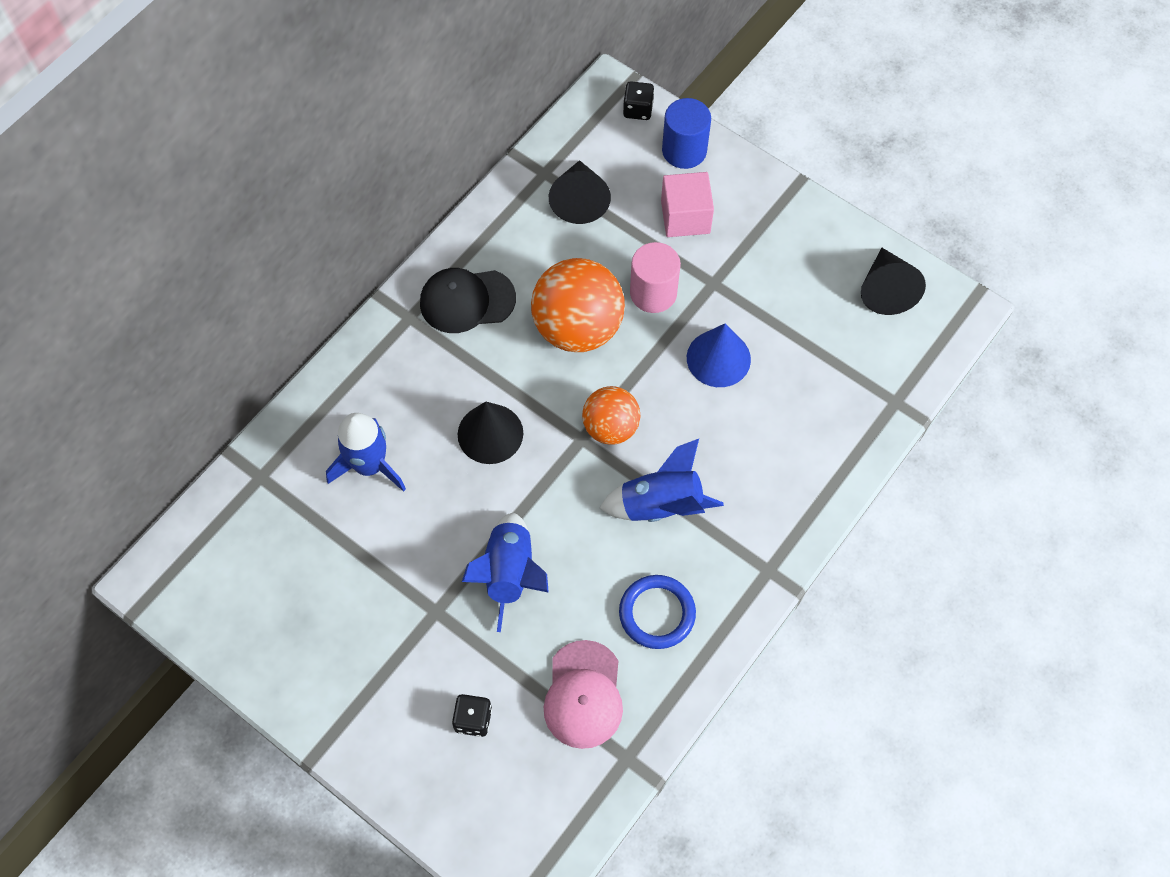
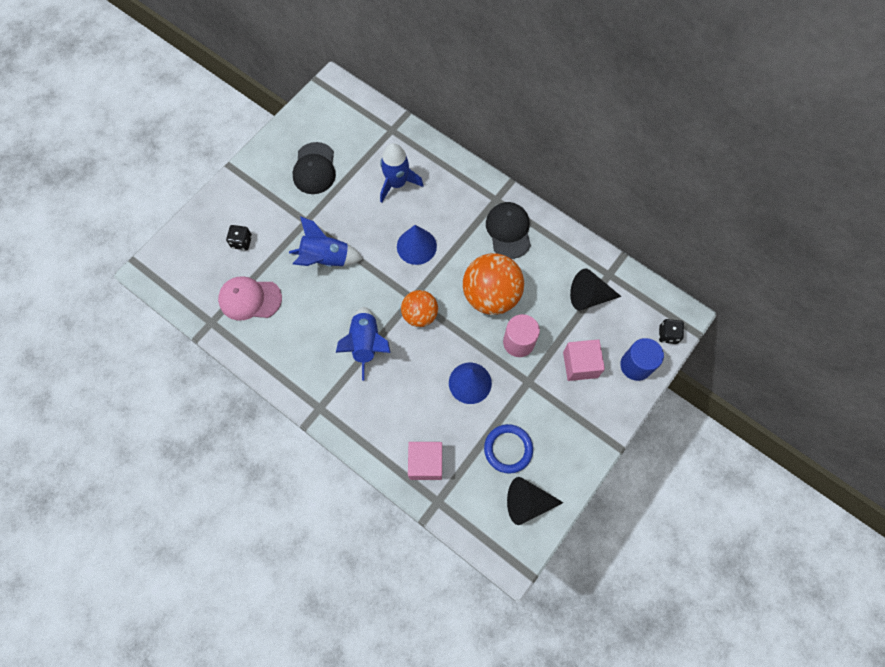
camera: 90 degrees right, 5 degrees up
(330, 603) = (314, 168): none -> black cap
(490, 433) = (416, 246): black cone -> blue cone
(657, 613) = (296, 340): blue ring -> blue ring (508, 449)
(842, 417) = (425, 463): none -> pink cube

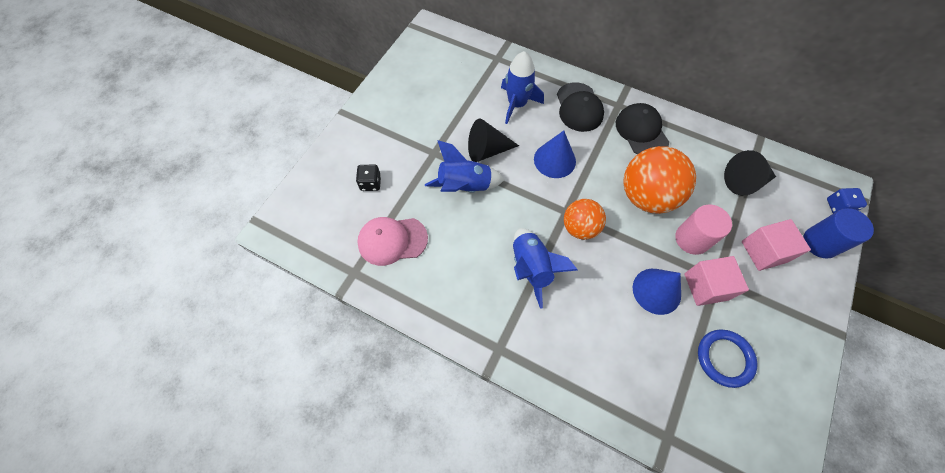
camera: 10 degrees left, 5 degrees down
(314, 168) = (430, 102): black cap -> black cap (579, 107)
(425, 463) = (639, 393): pink cube -> pink cube (706, 286)
(527, 502) = (770, 418): black cone -> black cone (487, 150)
(668, 335) = (838, 206): black dice -> blue dice

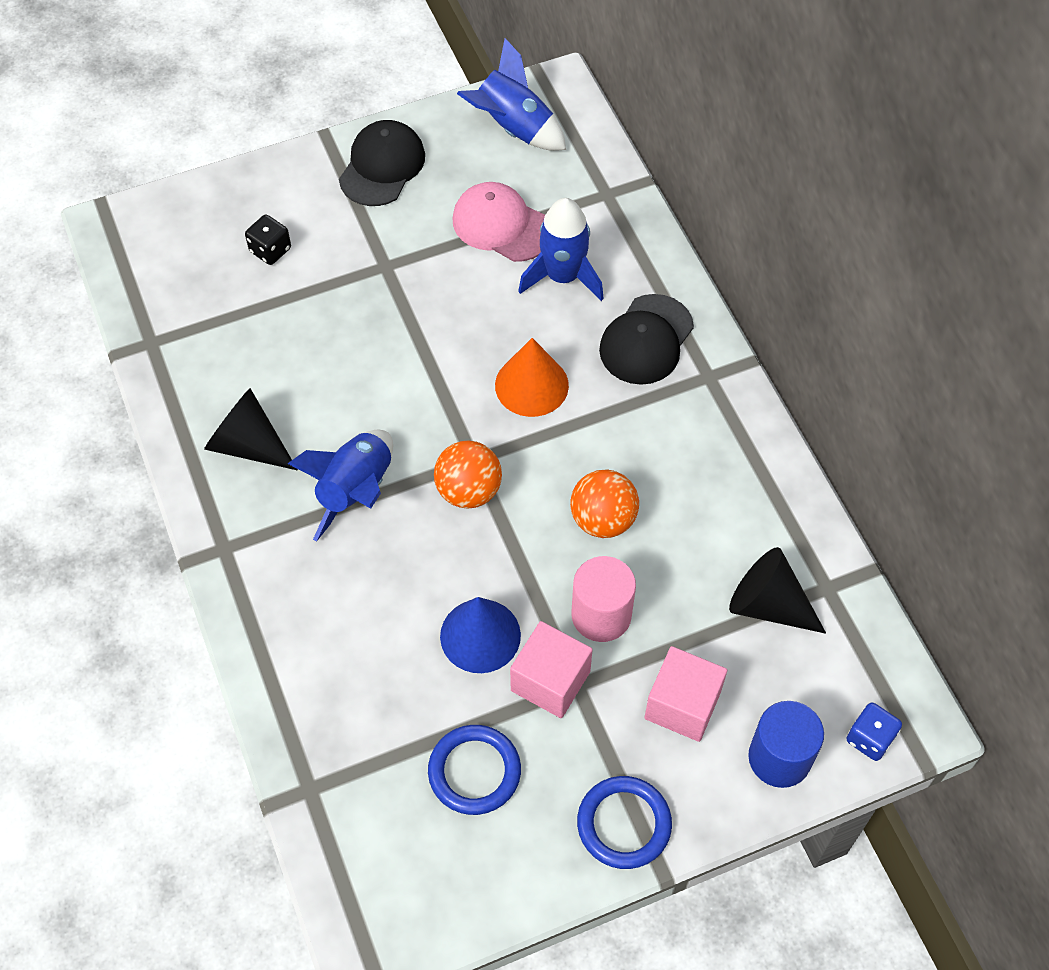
camera: 40 degrees right, 5 degrees down
(392, 240) = (228, 337): pink cap -> pink cap (502, 225)
(464, 186) = (379, 335): blue rocket -> blue rocket (513, 128)
(487, 150) = (456, 310): black cone -> black cone (248, 444)
(554, 160) = (531, 385): blue cone -> orange cone
(641, 131) = (698, 434): black cap -> black cap (382, 166)
(646, 196) = (603, 519): orange ball -> orange ball, size x0.61
(804, 326) = (624, 824): none -> blue ring

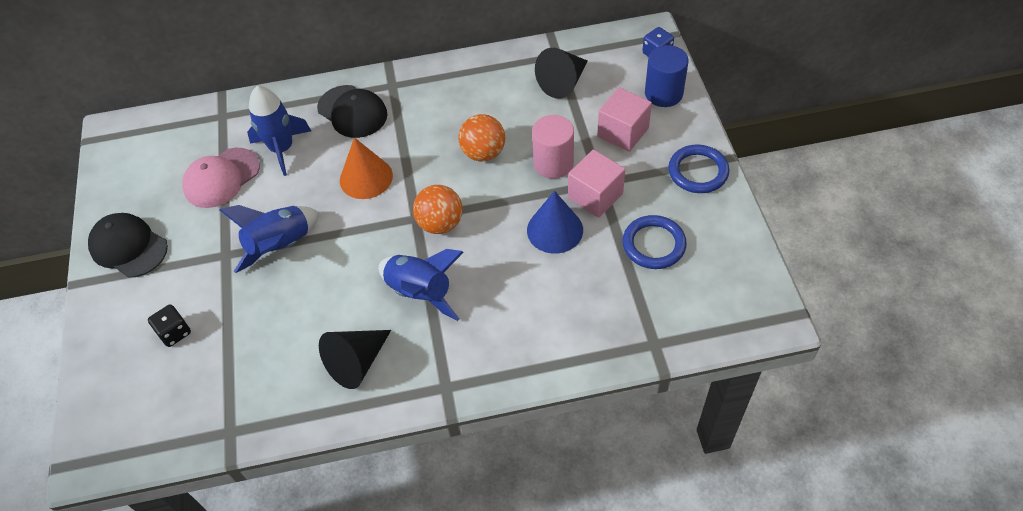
camera: 75 degrees left, 5 degrees down
(513, 128) = (135, 160): blue rocket -> blue rocket (280, 246)

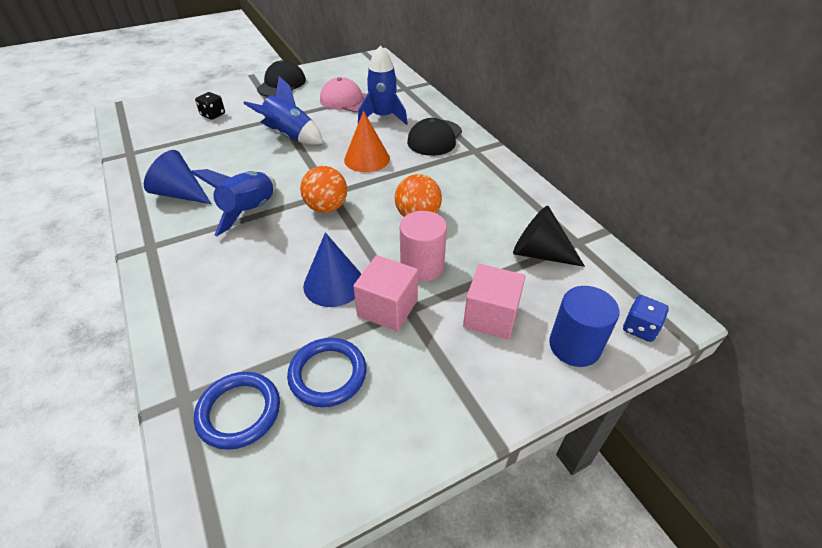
camera: 70 degrees right, 10 degrees down
(357, 362) = (180, 194): black cone -> blue cone
(698, 171) = (457, 405): blue ring -> blue ring (239, 412)

